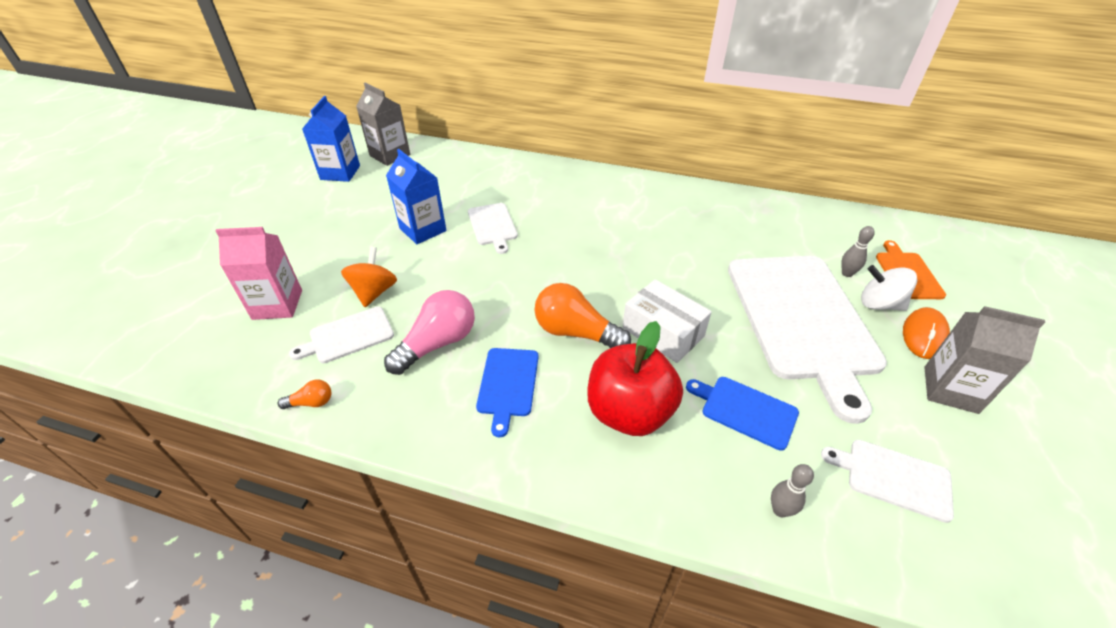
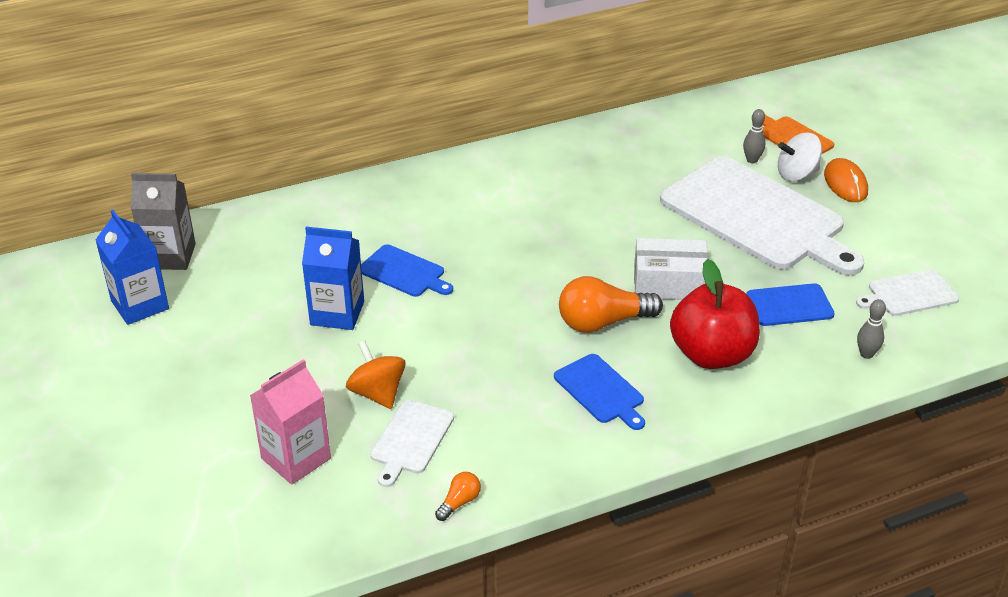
camera: 40 degrees left, 5 degrees down
(438, 343) = (501, 397): pink light bulb -> none
(492, 225) = (404, 272): white cutting board -> blue cutting board
(950, 389) = (893, 215): grey carton -> none

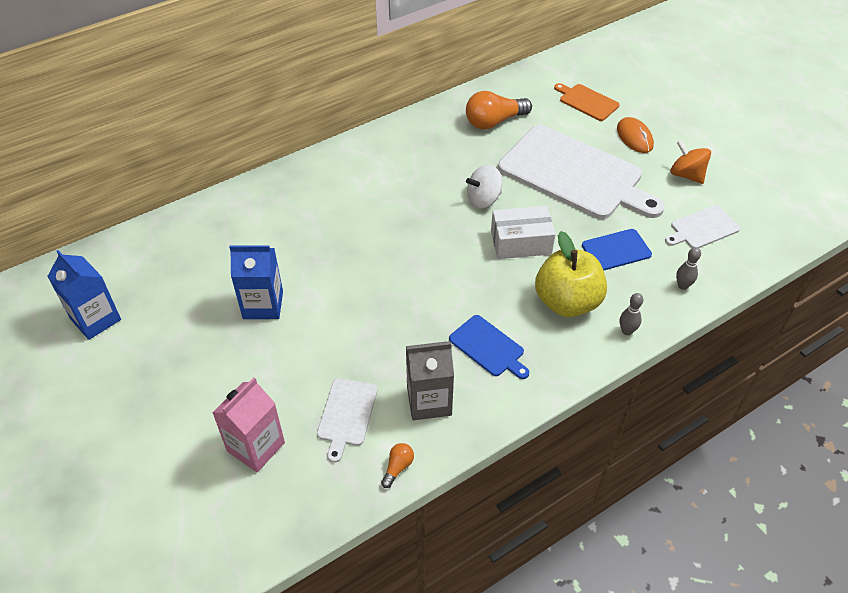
camera: 10 degrees left, 10 degrees up
(170, 256) = (113, 269): grey carton -> grey carton (429, 401)
(377, 393) = (311, 375): orange spinning top -> orange spinning top (686, 175)
(404, 272) = (310, 259): blue cutting board -> none
(602, 322) = (477, 284): orange light bulb -> orange light bulb (494, 122)
(712, 354) = (567, 302): red apple -> yellow apple
(752, 160) = (560, 125): grey bowling pin -> grey bowling pin (627, 331)
(796, 174) = (596, 133): white spinning top -> white spinning top (483, 199)

